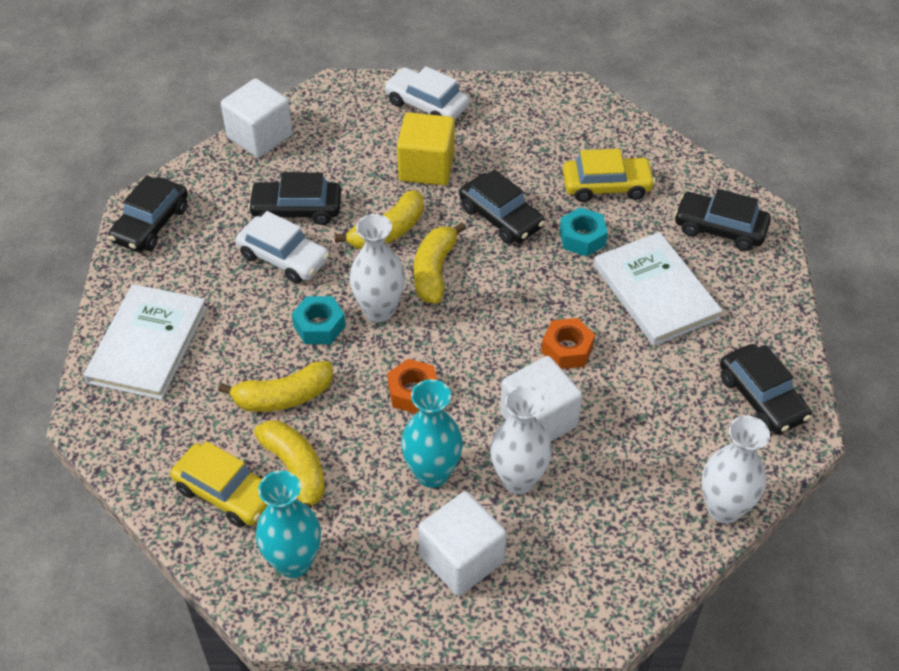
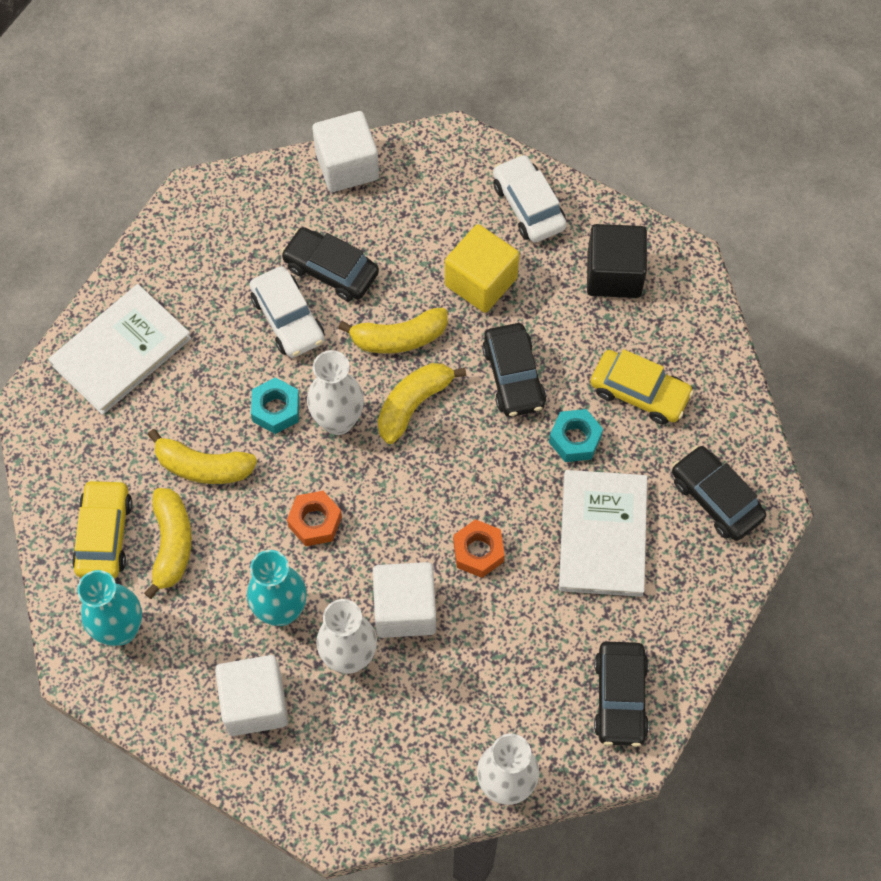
camera: 30 degrees right, 15 degrees up
(151, 224) = (193, 220): black car -> none
(226, 492) = (104, 535): yellow car -> yellow car turned 150 degrees counterclockwise
(526, 120) = (614, 274): none -> black cube

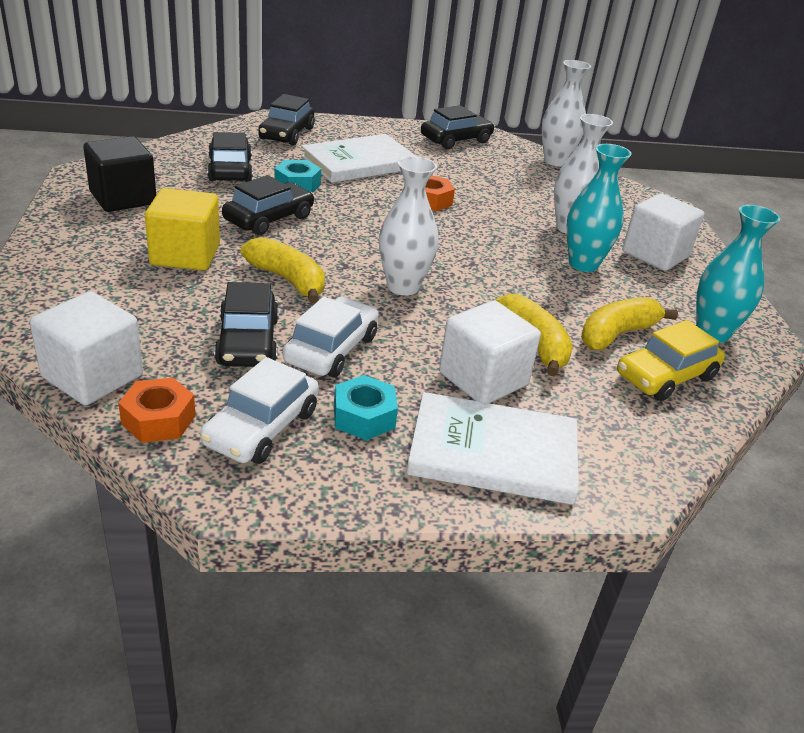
camera: 130 degrees left, 30 degrees down
(276, 409) = (432, 323): turquoise nut -> turquoise nut (364, 417)
(315, 522) = (500, 271): orange nut -> orange nut (158, 419)
(405, 609) = (507, 216): white cube -> white cube (483, 379)
(413, 404) = (345, 255): yellow banana -> none
(528, 206) = (73, 251): white car -> white car (261, 427)
(639, 392) = (230, 169): yellow car -> black car

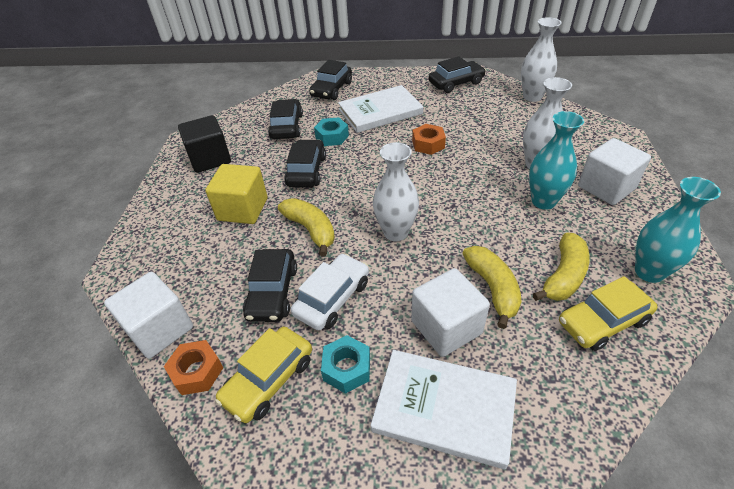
camera: 15 degrees right, 10 degrees up
(261, 427) = (268, 380): white car -> yellow car
(269, 219) = (306, 171): black car -> black car turned 45 degrees counterclockwise
(616, 334) = (564, 276): yellow banana -> yellow banana turned 150 degrees clockwise

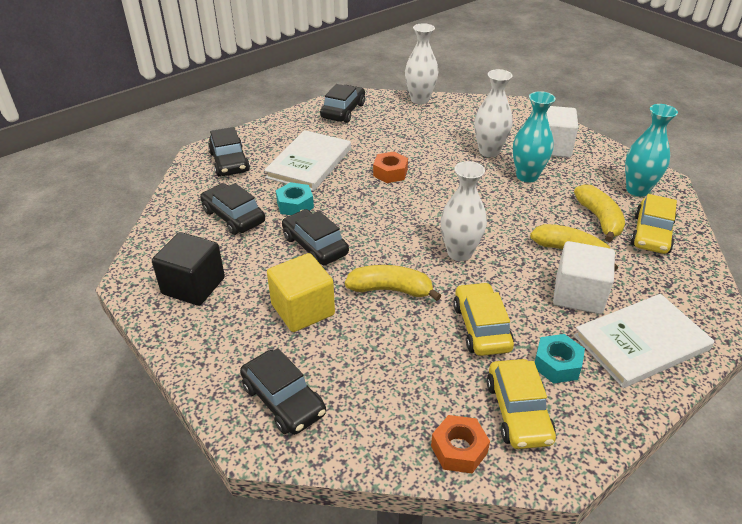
camera: 45 degrees left, 5 degrees down
(160, 329) = (378, 447): white cube -> none
(272, 292) = (430, 354): black car -> black car (283, 400)
(332, 298) = (481, 327): white car -> yellow car

